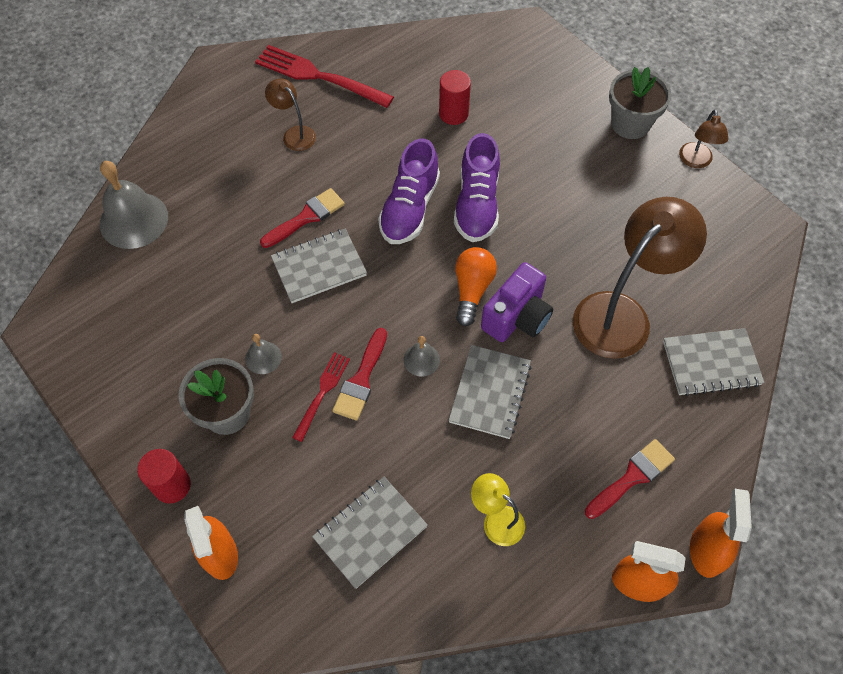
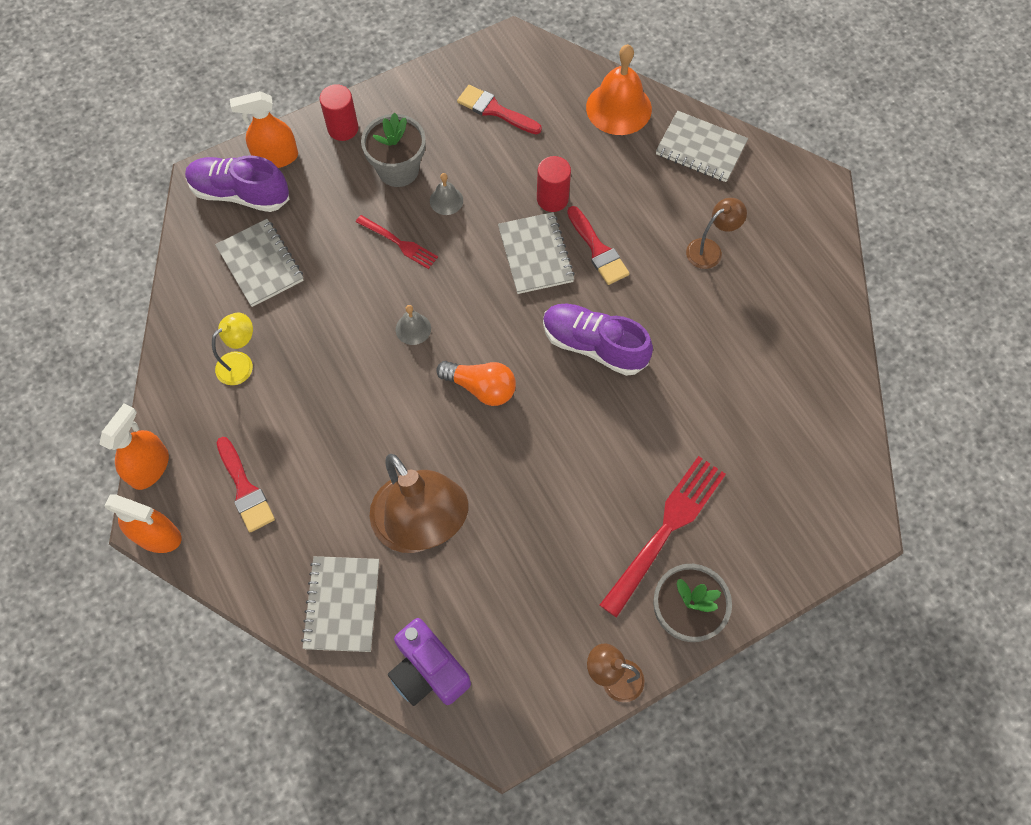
camera: 100 degrees right, 5 degrees up
(134, 220) = (618, 108): grey bell -> orange bell
(319, 76) = (792, 281): red fork -> red fork (666, 530)
(361, 379) = (404, 275): red brush -> red brush (495, 110)
(453, 114) = (722, 412): red cylinder -> red cylinder (552, 199)
(477, 204) = (588, 412): purple shoe -> purple shoe (240, 193)
(490, 393) = (363, 382): grey notebook -> grey notebook (700, 149)
(517, 317) = (440, 423): purple camera -> purple camera (428, 671)

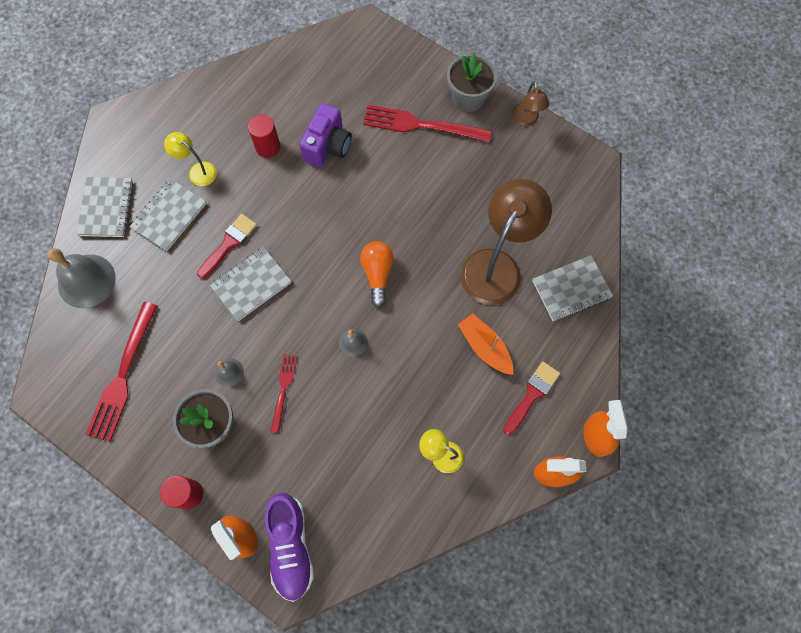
camera: 115 degrees left, 5 degrees up
(260, 264) = (350, 489): grey notebook -> grey notebook (169, 216)
(329, 464) = (485, 347): none -> orange boat
(428, 671) = (581, 219): purple camera -> purple camera (328, 146)
(495, 110) = (123, 375): red brush -> red fork
(552, 199) = (195, 294): red cylinder -> red cylinder (268, 147)
(593, 345) = (310, 215): purple shoe -> none
(618, 108) = (86, 281): orange bell -> grey bell
(710, 249) = (197, 171): brown lamp -> yellow lamp

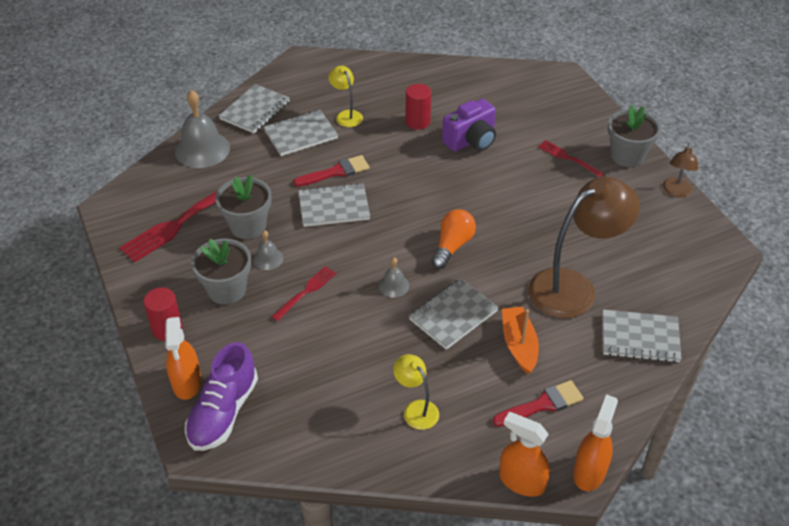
camera: 30 degrees right, 25 degrees down
(188, 346) = (248, 226): none -> grey flower pot
(418, 346) = (453, 315): none -> grey notebook
(421, 125) = (568, 158): red fork -> red fork, size x0.55

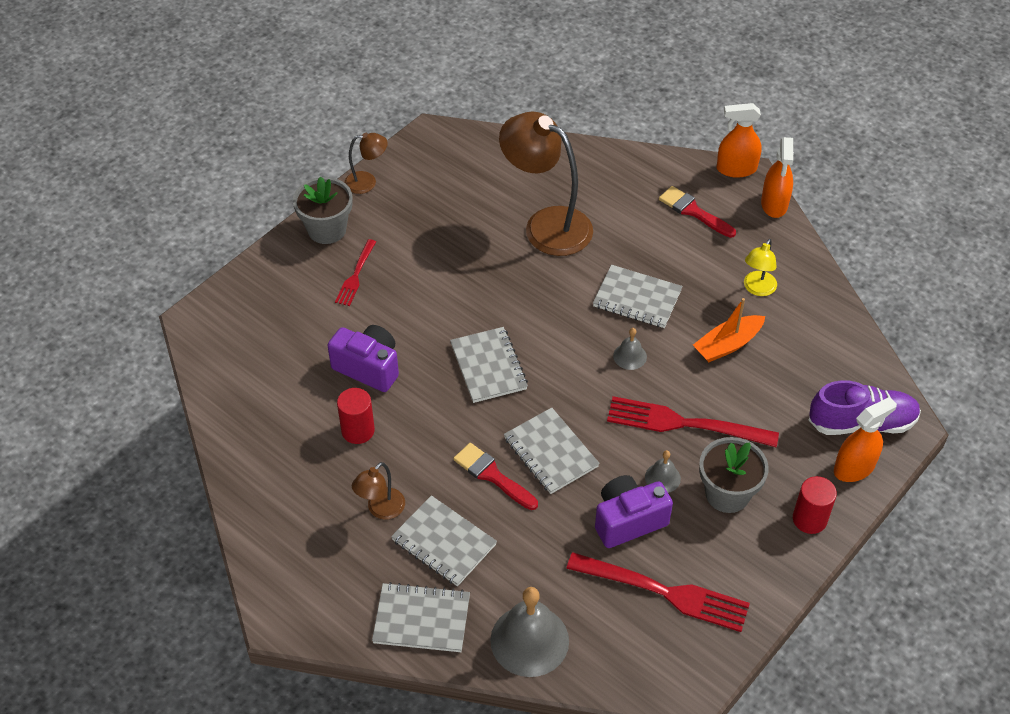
camera: 115 degrees left, 5 degrees up
(248, 226) = (628, 520): grey flower pot -> purple camera
(306, 292) = (685, 424): red fork -> red fork, size x1.80
(346, 115) = (381, 510): yellow lamp -> brown lamp
(452, 246) = (547, 329): orange light bulb -> none
(519, 344) = (640, 243): orange boat -> orange boat (727, 345)
(640, 338) = (579, 169): grey notebook -> grey notebook (488, 366)

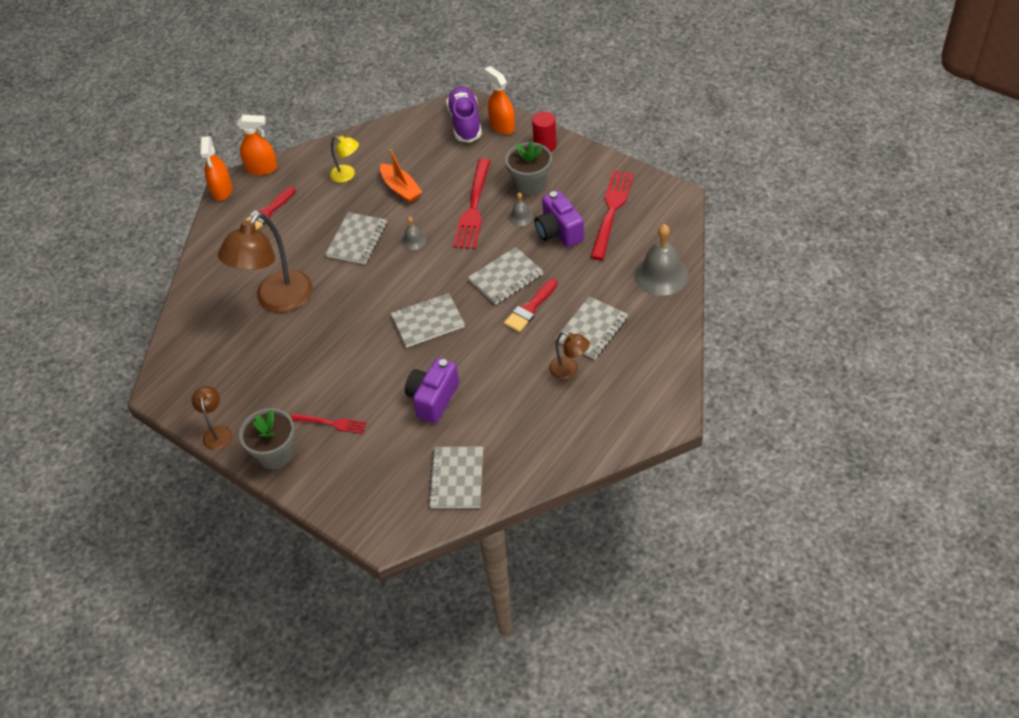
camera: 90 degrees left, 0 degrees up
(358, 430) = (497, 396): red cylinder -> none
(422, 619) = (656, 334): grey notebook -> grey notebook (457, 479)

